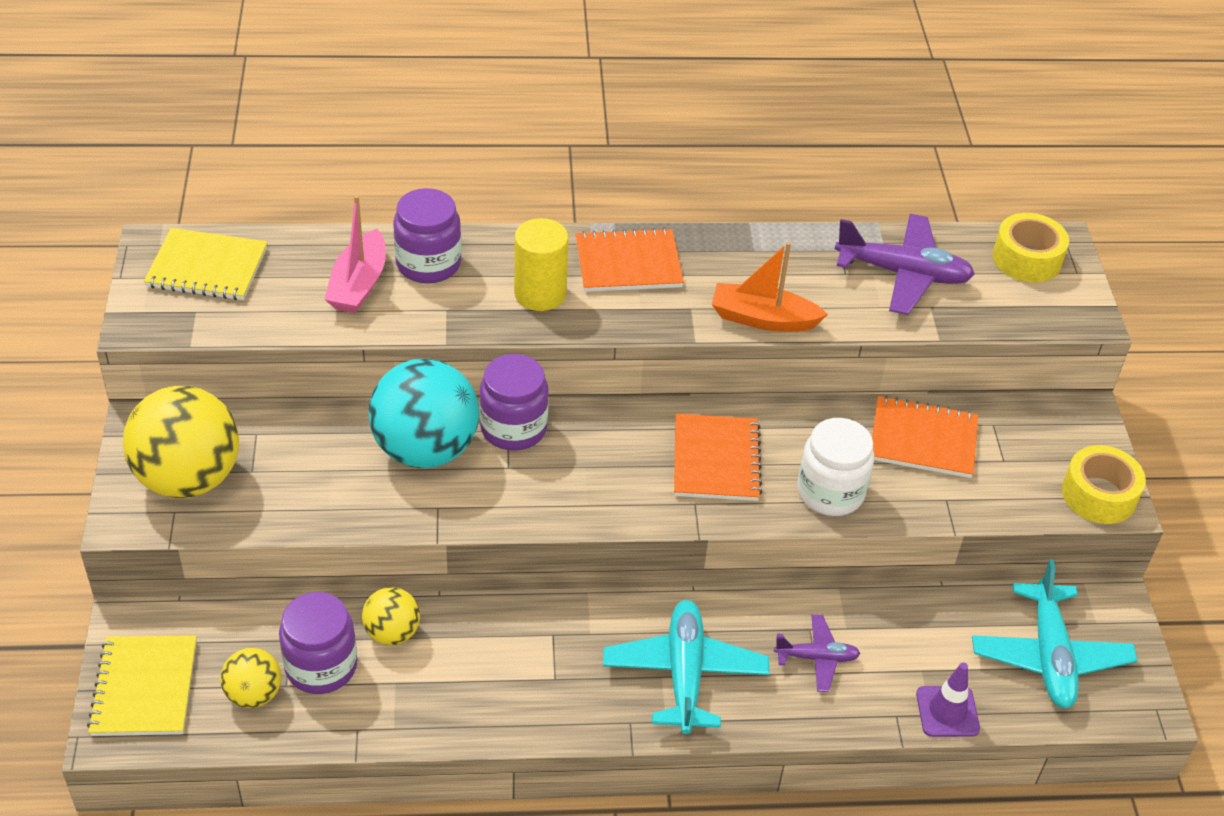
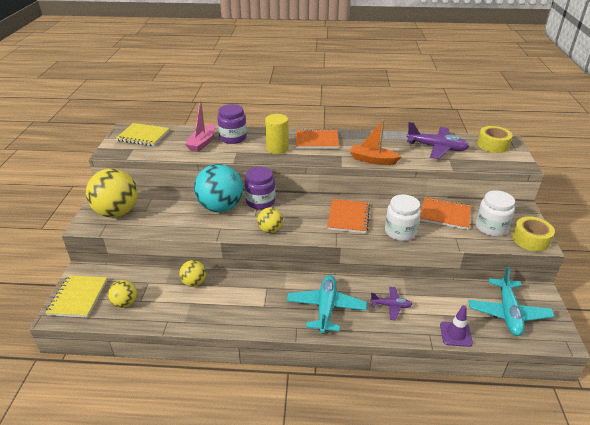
camera: 10 degrees right, 10 degrees down
(321, 666) = (158, 294): purple jar -> none
(550, 505) = (270, 230): none -> yellow ball
(1019, 469) = (491, 227): none -> white jar

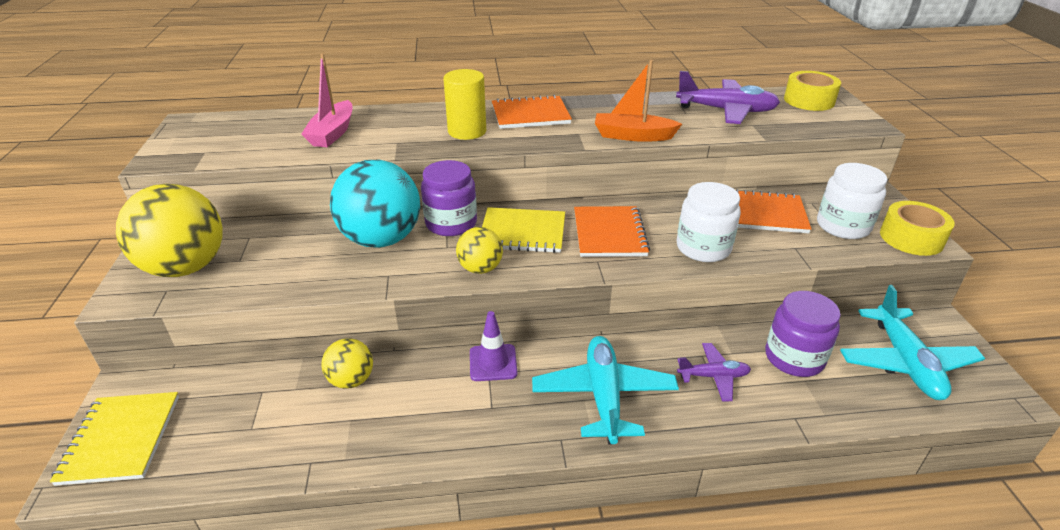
camera: 10 degrees left, 0 degrees up
(125, 303) = (220, 438): yellow ball -> none
(143, 136) = (221, 130): yellow notebook -> yellow notebook (522, 232)
(233, 138) = (385, 121): purple jar -> purple jar (794, 358)
(455, 334) = (838, 411): purple traffic cone -> purple traffic cone (493, 363)

